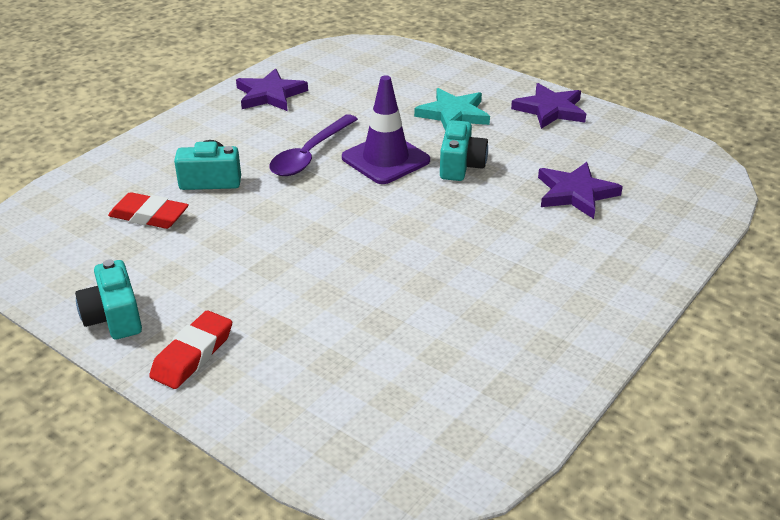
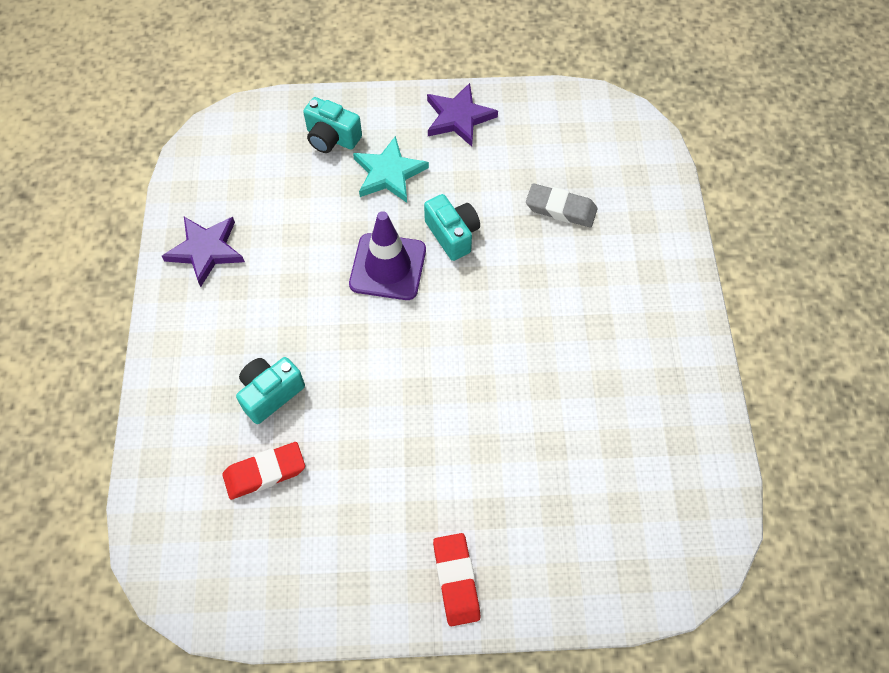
camera: 40 degrees left, 25 degrees up
(114, 317) = (359, 595): turquoise camera -> turquoise camera (332, 138)
(310, 154) = (321, 304): purple spoon -> none
(575, 193) = (560, 209): purple star -> grey eraser

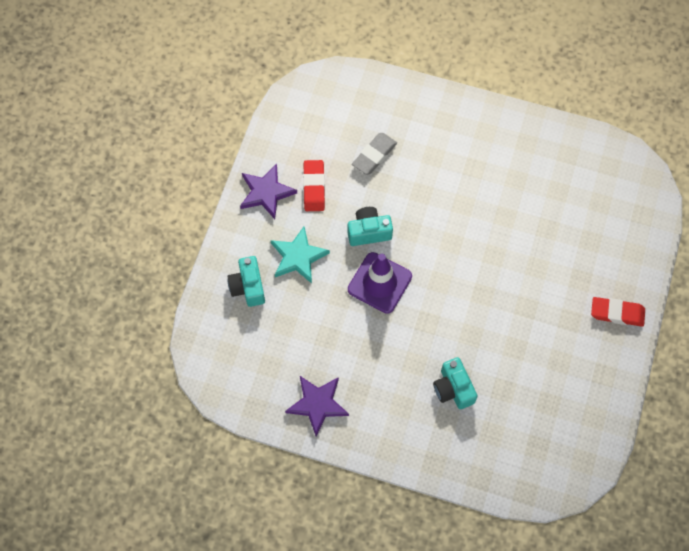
camera: 70 degrees left, 5 degrees up
(265, 472) = (510, 407): red eraser -> red eraser (314, 187)
(332, 138) = (248, 287): turquoise camera -> turquoise camera turned 120 degrees clockwise

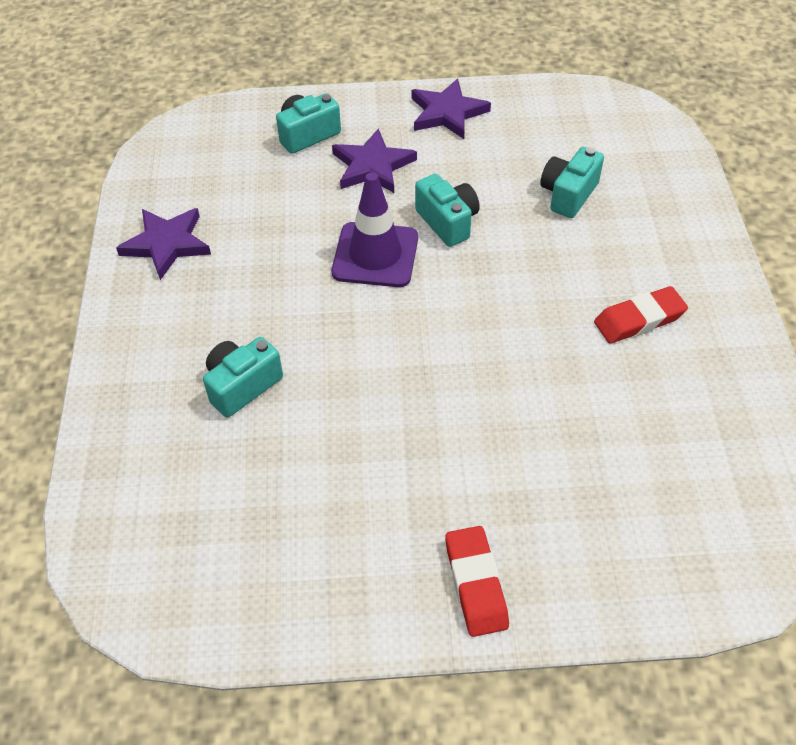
camera: 70 degrees right, 15 degrees down
(298, 257) = (372, 166): turquoise star -> purple star
(314, 187) = (481, 152): red eraser -> red eraser (639, 319)
(374, 155) = (568, 194): grey eraser -> turquoise camera

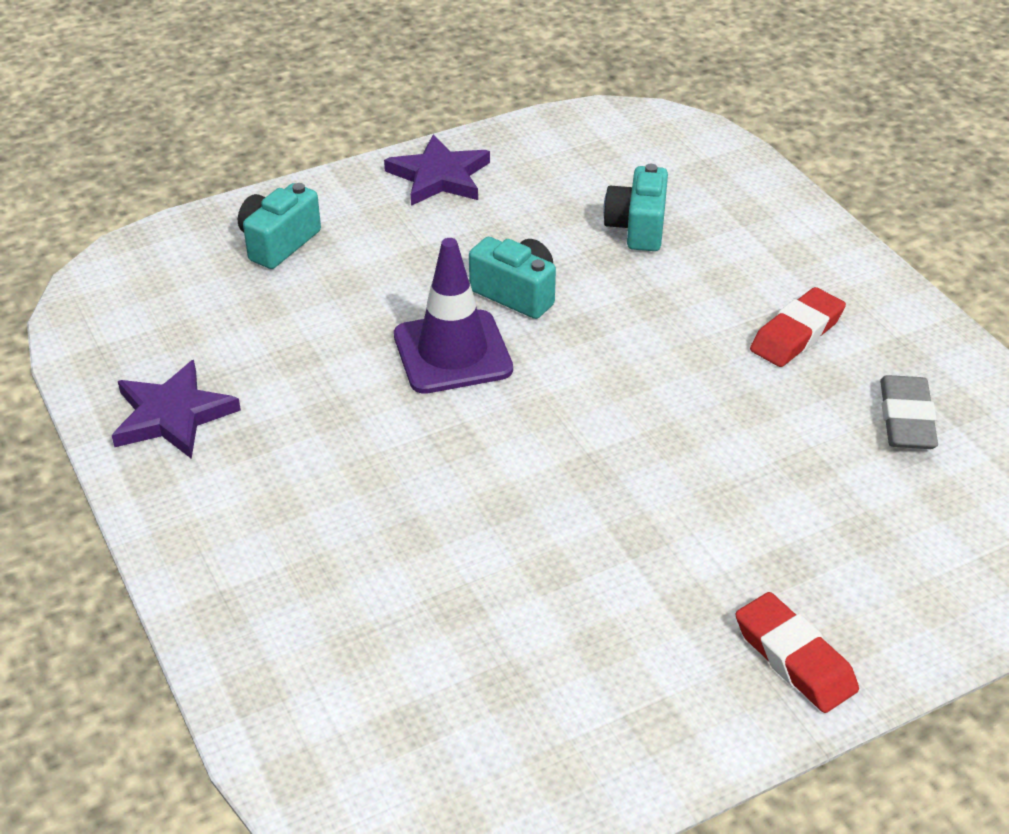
camera: 25 degrees left, 10 degrees down
(242, 386) = (380, 544): turquoise camera -> none
(372, 166) = (384, 257): purple star -> none
(683, 419) = (906, 419): none -> grey eraser

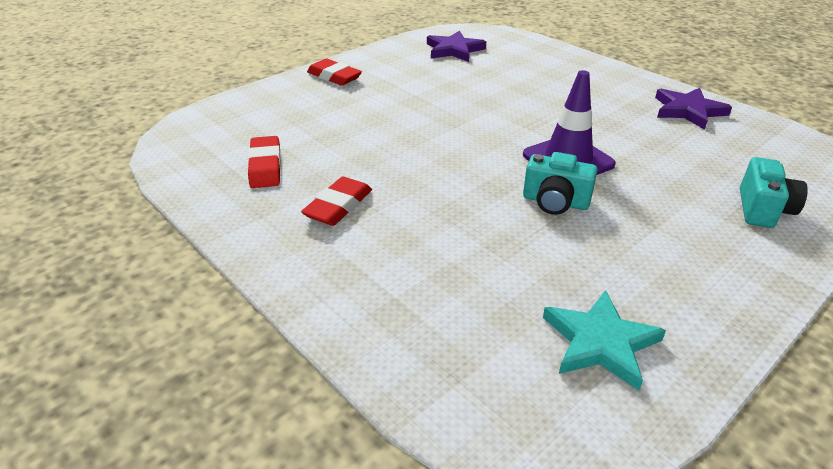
camera: 165 degrees right, 5 degrees down
(439, 176) = (710, 298): purple star -> purple star (454, 50)
(569, 163) = (600, 342): none -> turquoise star
(637, 227) = (492, 275): turquoise camera -> none
(906, 419) = (265, 167): grey eraser -> red eraser

